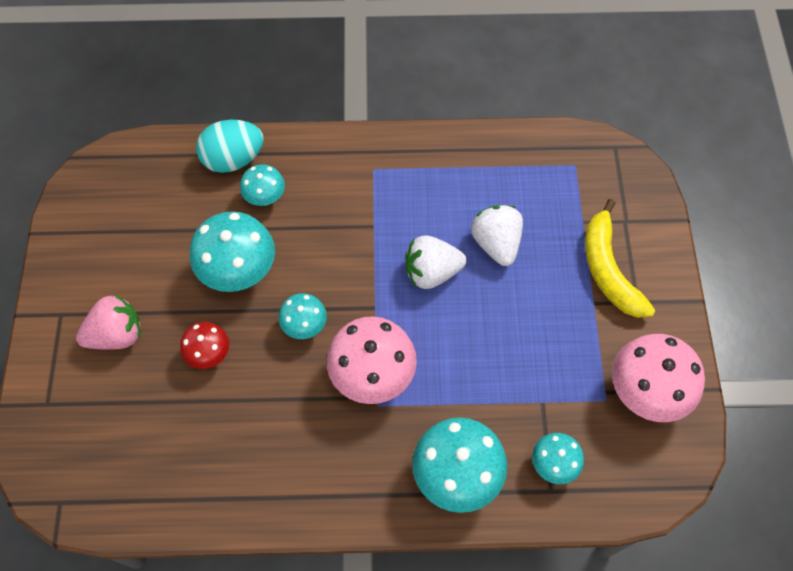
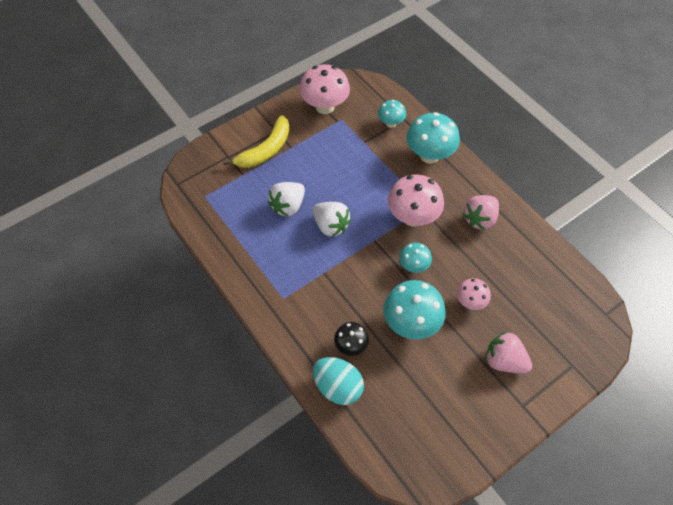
camera: 125 degrees left, 5 degrees down
(209, 354) = (470, 302): red mushroom -> pink mushroom
(265, 198) = (351, 346): turquoise mushroom -> black mushroom
(305, 459) = (480, 219): none -> pink strawberry

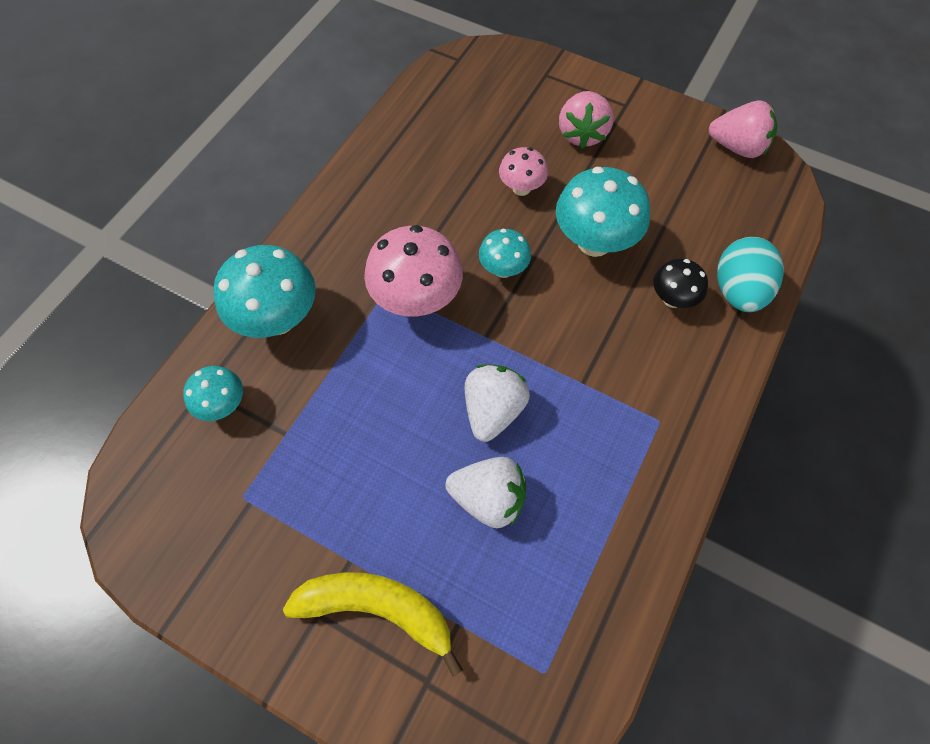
camera: 115 degrees left, 5 degrees up
(325, 107) = (218, 545): pink mushroom -> none
(480, 219) = (378, 216): pink strawberry -> pink strawberry (737, 147)

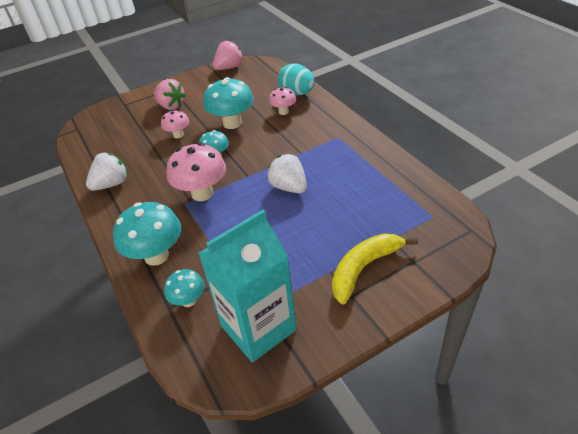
camera: 55 degrees left, 20 degrees down
(214, 517) = (258, 328): none -> turquoise carton
(488, 498) = (334, 205): white strawberry -> white strawberry (111, 184)
(672, 299) = (283, 112): black mushroom -> pink mushroom

